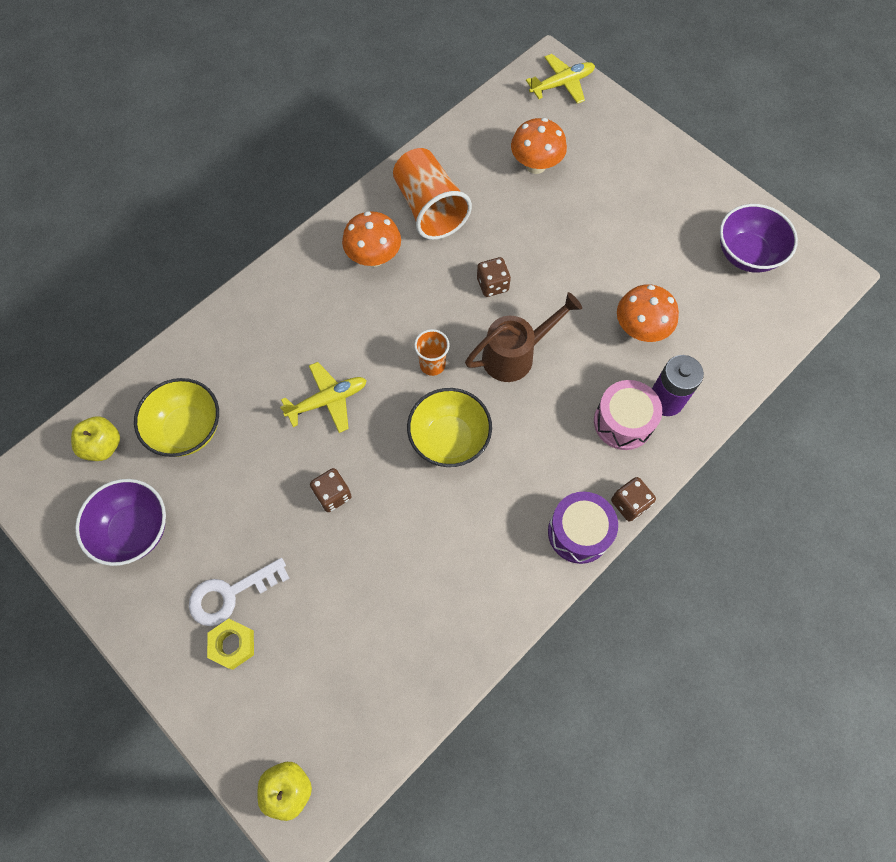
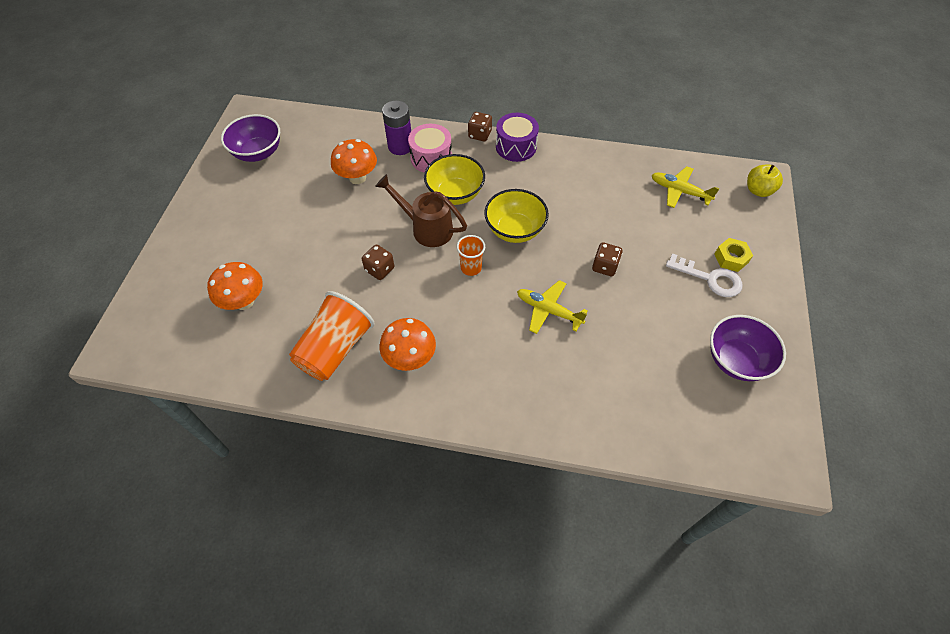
camera: 125 degrees left, 10 degrees down
(103, 446) = (712, 430): yellow apple -> none
(187, 429) = (647, 382): yellow bowl -> yellow bowl (455, 194)
(562, 84) = (135, 329): yellow plane -> yellow plane (679, 191)

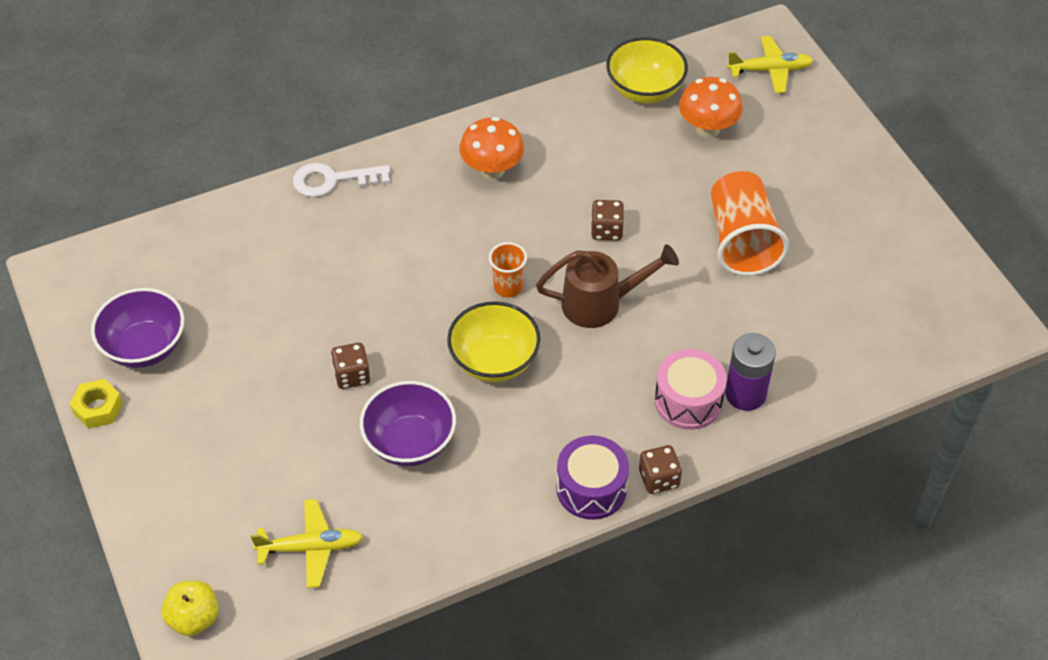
camera: 145 degrees right, 5 degrees down
(258, 153) = (907, 279): purple bowl -> purple bowl (410, 442)
(335, 349) = (572, 139): orange cup -> orange cup (742, 241)
(357, 178) = (749, 318): orange mushroom -> none
(455, 194) = (608, 367): yellow bowl -> yellow bowl (644, 90)
(548, 310) = (385, 289): yellow plane -> yellow plane (770, 70)
(710, 278) = (212, 431): white key -> white key (332, 180)
(731, 258) = (195, 476): yellow nut -> yellow nut (98, 408)

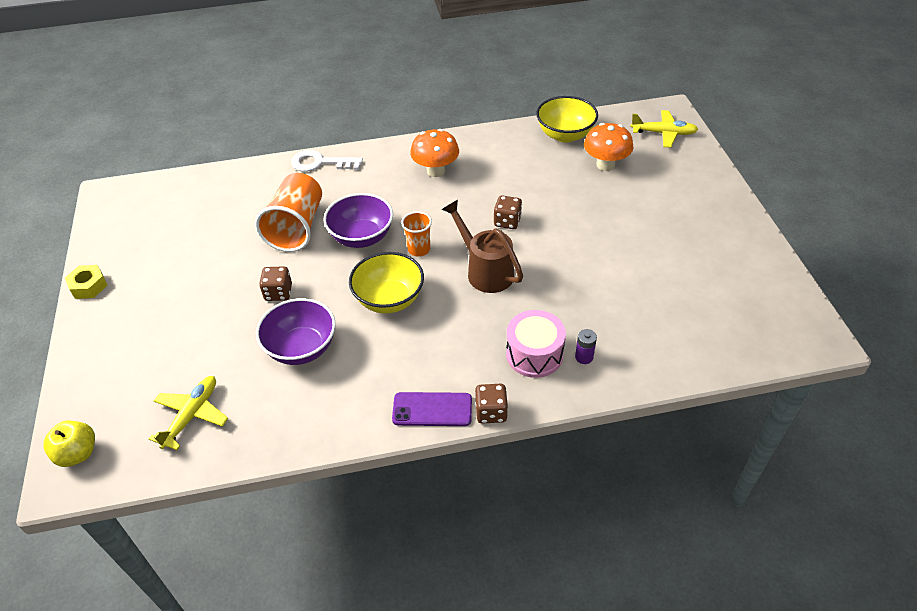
camera: 15 degrees right, 5 degrees down
(145, 347) = (141, 250): purple bowl -> purple bowl (361, 237)
(311, 548) = (192, 415): yellow plane -> yellow plane turned 75 degrees counterclockwise
(591, 488) = (432, 410): purple drum -> purple phone
(600, 303) = (485, 271): brown watering can -> brown watering can turned 135 degrees counterclockwise
(742, 241) = (611, 243): orange cup -> orange cup (297, 227)
(745, 394) = (584, 357): purple battery -> purple battery, size x0.52

